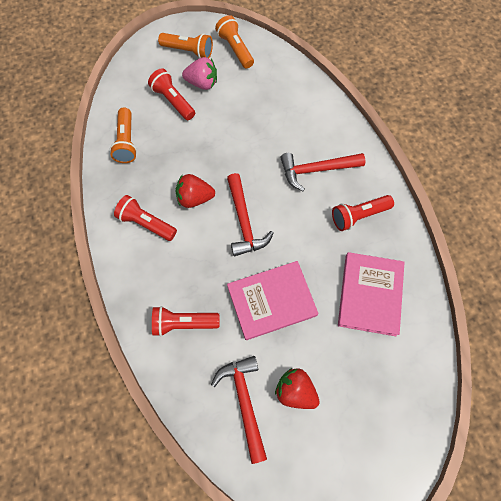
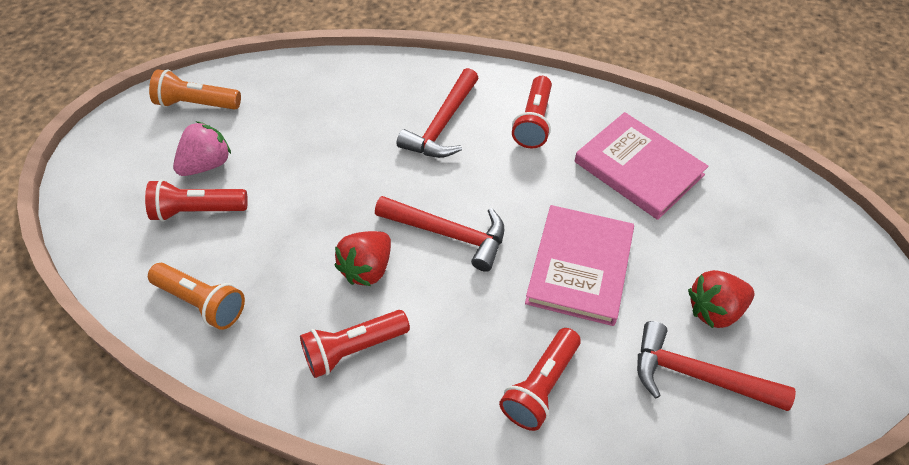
camera: 55 degrees left, 15 degrees down
(188, 51) = (142, 152): orange flashlight -> none

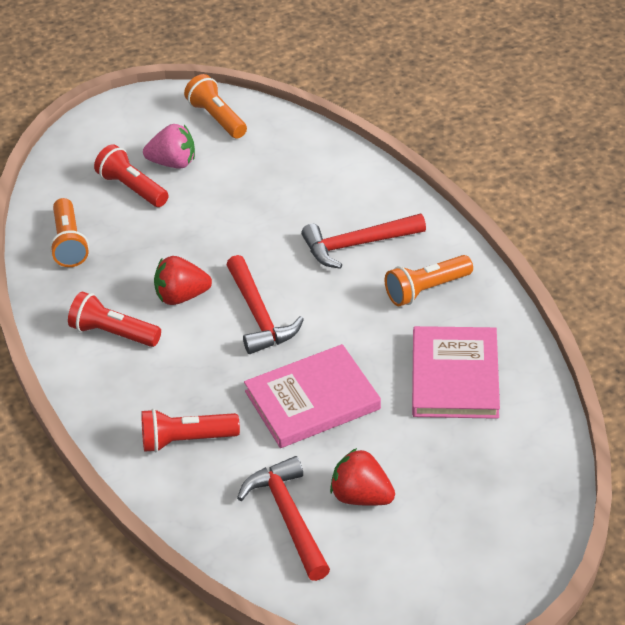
camera: 50 degrees right, 10 degrees down
(533, 122) = (426, 290): red flashlight -> orange flashlight

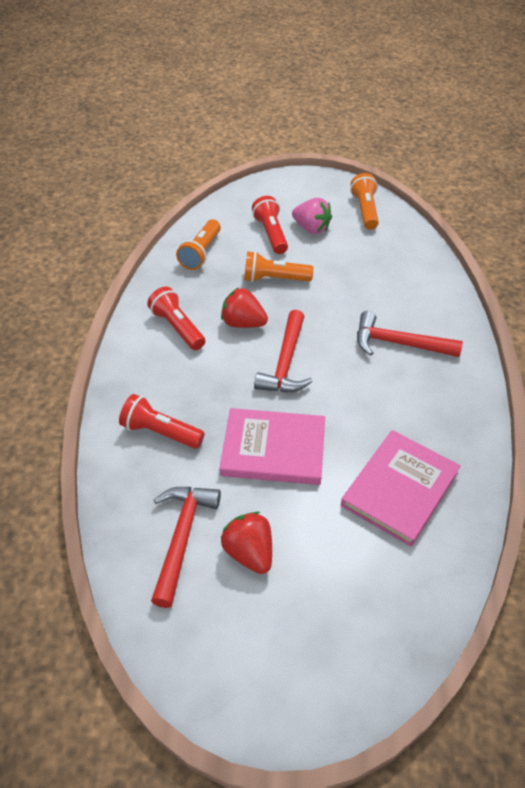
camera: 30 degrees right, 5 degrees up
(426, 290) = (427, 404): orange flashlight -> orange flashlight (274, 279)

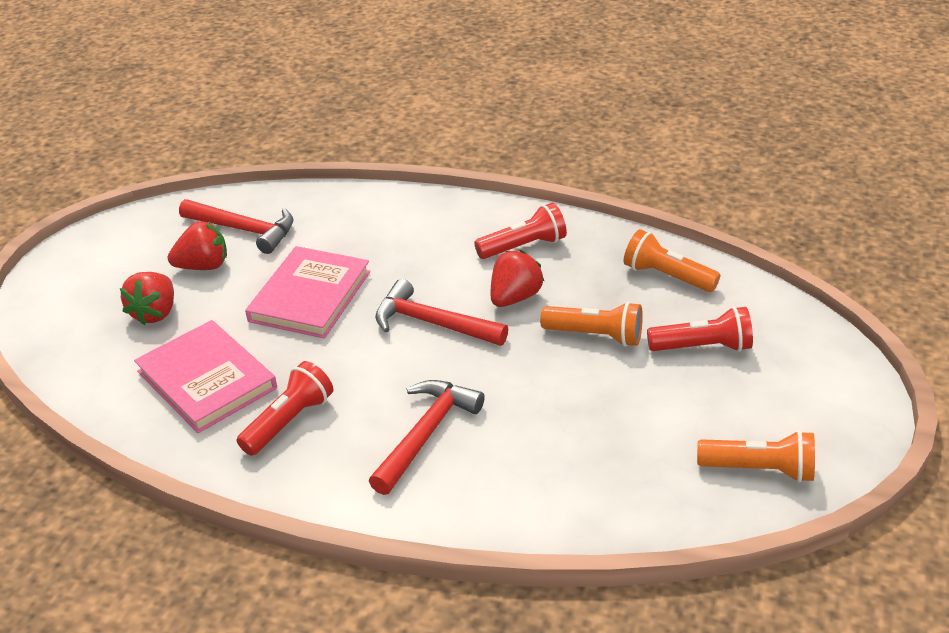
camera: 105 degrees right, 10 degrees down
(160, 432) = (372, 225): red flashlight -> red flashlight (289, 421)
(274, 279) = (595, 336): orange flashlight -> orange flashlight turned 90 degrees clockwise
(311, 228) = (712, 393): pink strawberry -> none
(330, 567) = (155, 313): none -> red strawberry

